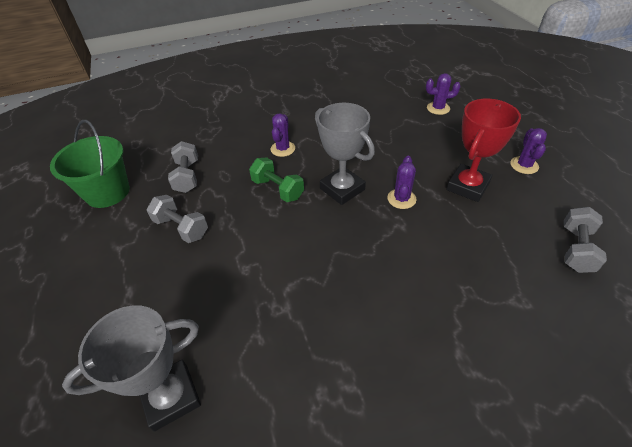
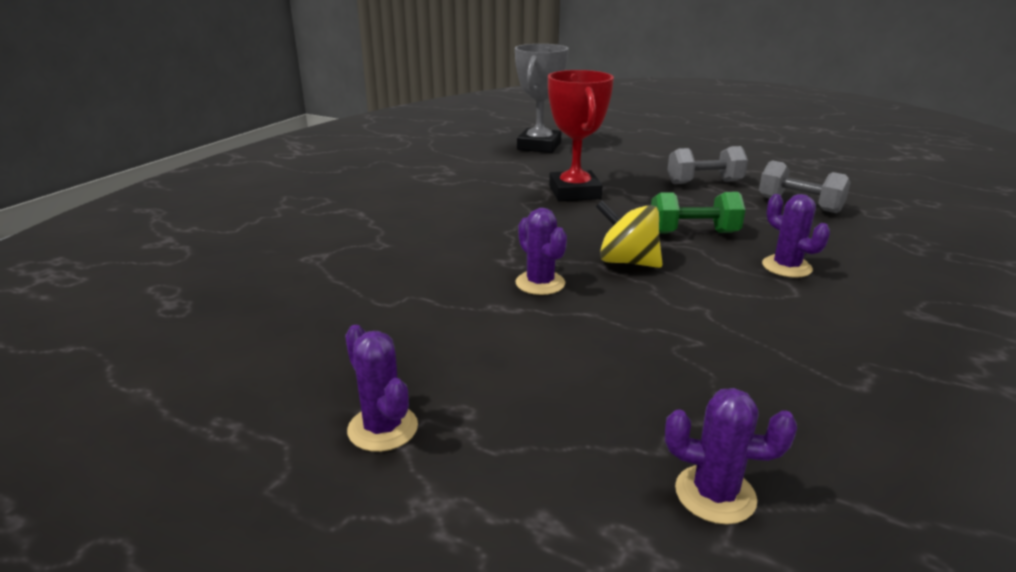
camera: 135 degrees right, 20 degrees down
(107, 192) = (821, 173): green bucket -> none
(342, 189) = (627, 262): grey trophy -> yellow spinning top
(438, 108) = (715, 494): purple cactus -> purple cactus turned 60 degrees clockwise
(467, 186) = (463, 339): red trophy -> red trophy (574, 192)
(576, 249) = (248, 327): grey dumbbell -> none

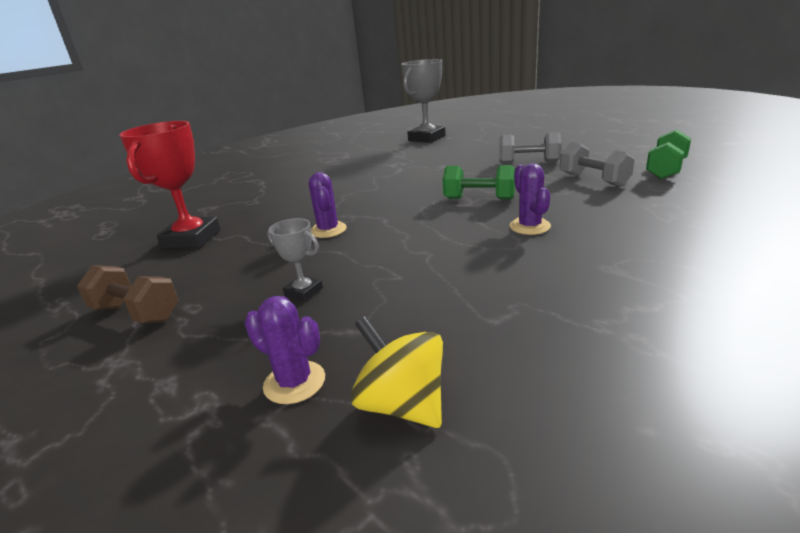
camera: 20 degrees right, 0 degrees up
(383, 428) = (136, 313): purple cactus -> brown dumbbell
(574, 192) = (418, 170): red trophy -> red trophy (191, 239)
(598, 373) = (303, 292): none -> grey trophy
(627, 262) = (405, 218): yellow spinning top -> yellow spinning top (402, 405)
(863, 191) = (666, 169): none -> green dumbbell

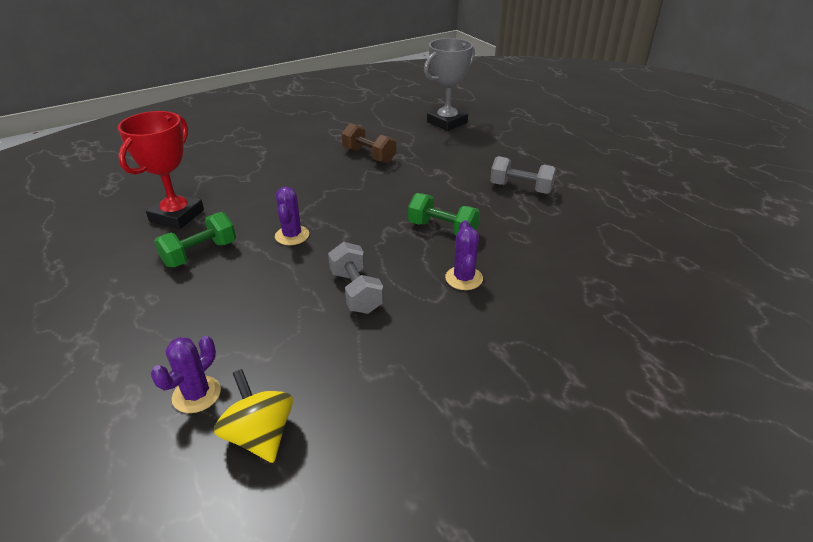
camera: 10 degrees right, 10 degrees up
(136, 313) = (109, 293): brown dumbbell -> brown dumbbell (369, 155)
(294, 382) = (196, 394): purple cactus -> purple cactus turned 75 degrees clockwise
(303, 292) = (240, 305): grey trophy -> none
(593, 180) = (564, 230): grey dumbbell -> grey dumbbell (356, 291)
(666, 169) = (644, 234): green dumbbell -> green dumbbell (200, 254)

